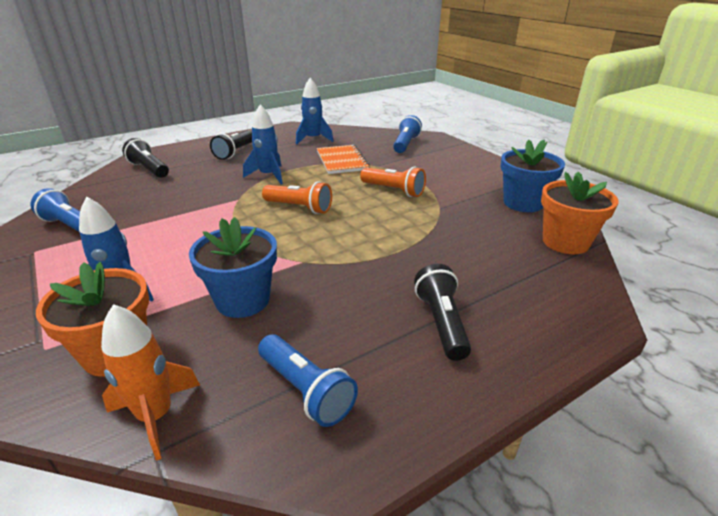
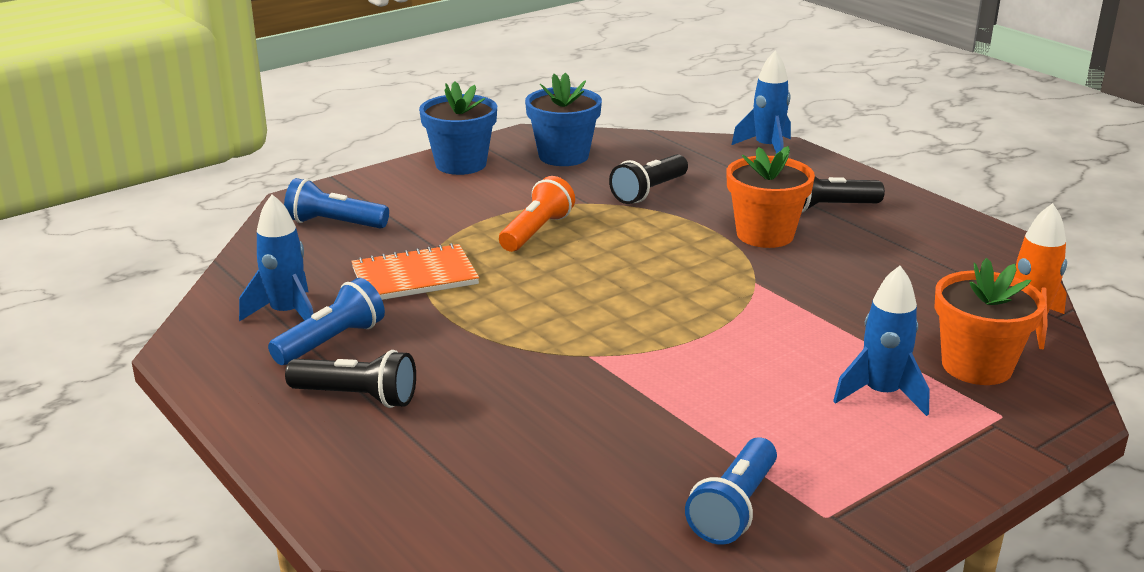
camera: 95 degrees left, 5 degrees down
(149, 169) = (457, 493): black flashlight -> black flashlight (649, 192)
(243, 300) = (850, 309): blue flower pot -> blue flower pot (461, 164)
(268, 175) = (486, 340): blue rocket -> blue rocket (767, 148)
(299, 208) = (609, 298): orange flashlight -> none
(306, 390) = (951, 262): blue flashlight -> blue flashlight (331, 342)
(565, 242) = (656, 145): orange flower pot -> orange flower pot (765, 235)

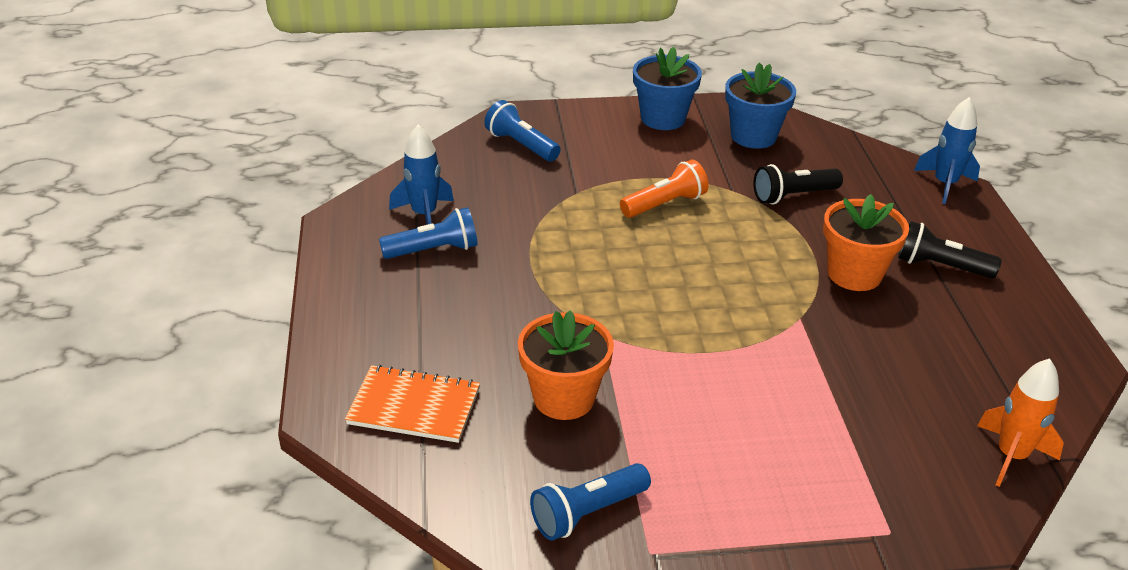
camera: 30 degrees right, 10 degrees up
(357, 397) = (412, 304): black flashlight -> none
(415, 276) = (538, 214): orange notebook -> orange notebook (414, 406)
(881, 394) = (803, 467): blue rocket -> none
(976, 366) = (916, 477): orange flower pot -> orange flower pot (564, 398)

